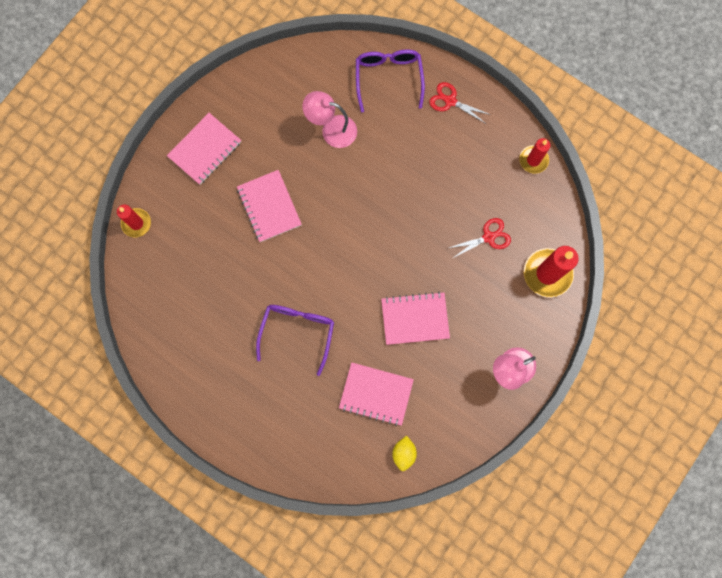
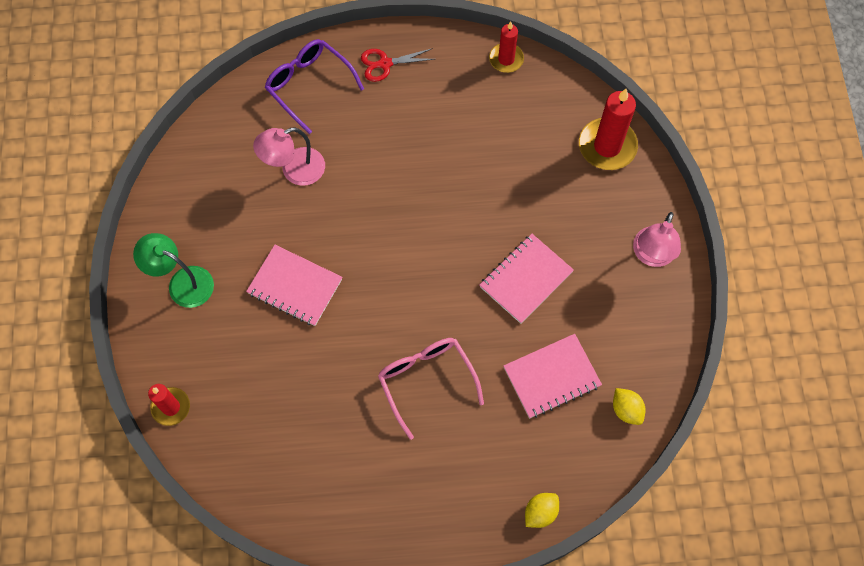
camera: 40 degrees left, 10 degrees down
(205, 149) = (182, 282): pink notebook -> green lamp
(295, 470) = (540, 512): none -> yellow lemon
(297, 332) = (426, 381): purple glasses -> pink glasses
(488, 237) = (527, 155): red scissors -> none

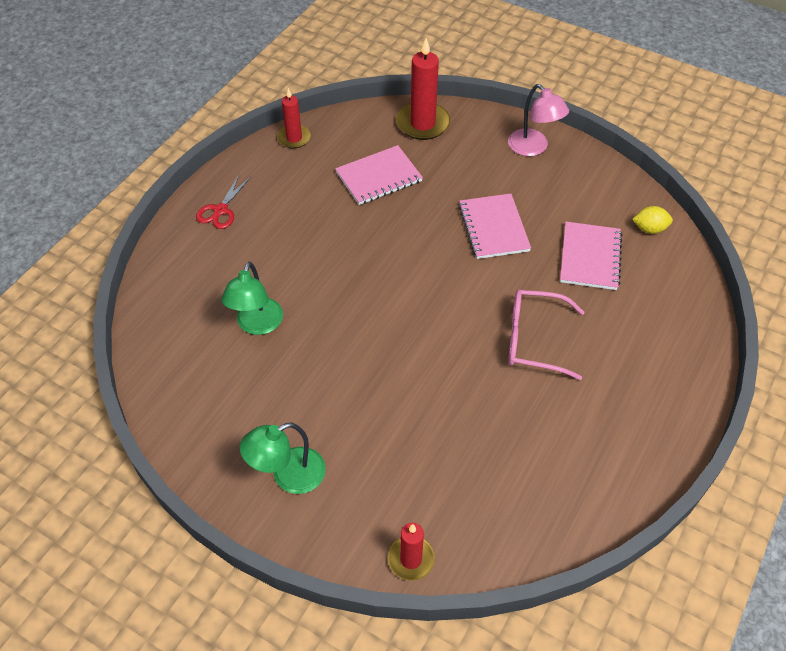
camera: 55 degrees left, 15 degrees down
(294, 170) = (257, 325): pink lamp -> green lamp
(295, 286) = (369, 386): pink notebook -> pink notebook (379, 177)
(309, 86) = (187, 270): purple glasses -> none
(540, 512) = (703, 327): yellow lemon -> none

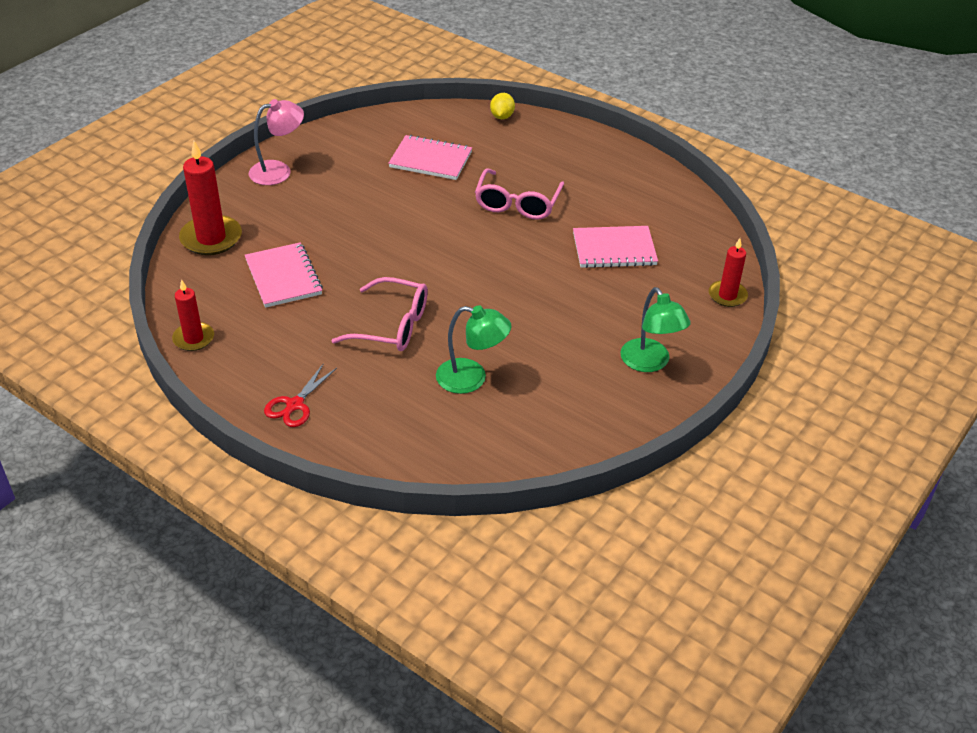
camera: 85 degrees left, 10 degrees down
(220, 210) = (295, 405): red scissors -> red scissors turned 90 degrees clockwise
(323, 259) = (391, 326): none -> pink glasses
(493, 228) = (379, 209): pink notebook -> pink notebook (614, 249)
(649, 229) = (405, 123): yellow lemon -> yellow lemon (502, 116)

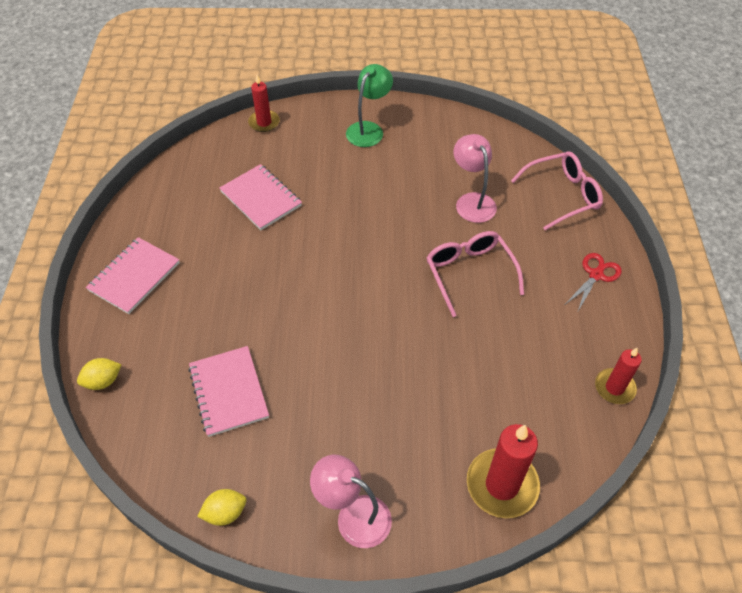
camera: 125 degrees left, 10 degrees up
(283, 277) = (491, 383): pink notebook -> pink notebook (134, 276)
(295, 405) = (596, 275): red scissors -> red scissors turned 45 degrees counterclockwise
(346, 128) = (225, 513): none -> yellow lemon
(471, 378) = (472, 201): green lamp -> pink lamp
(517, 203) = (248, 286): pink glasses -> pink glasses (562, 195)

